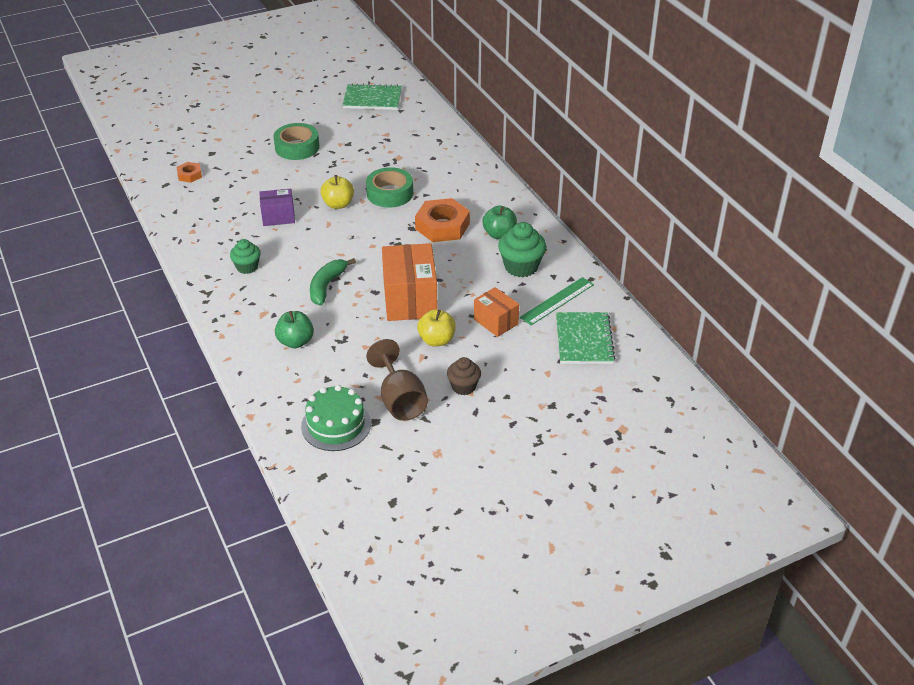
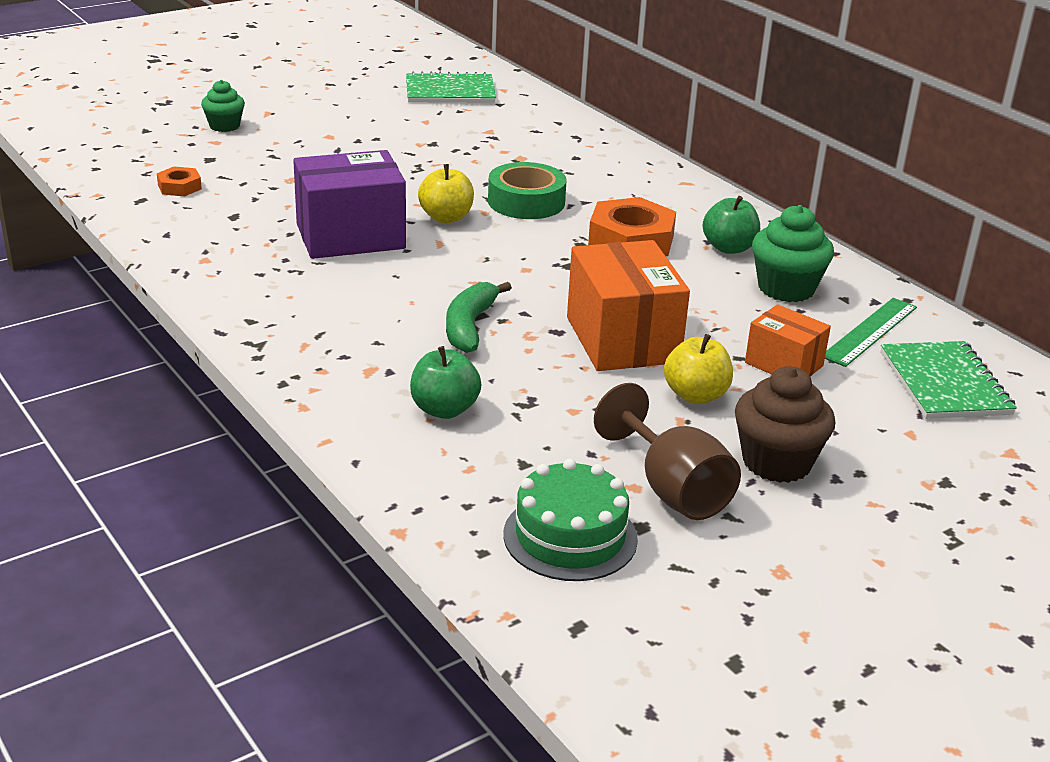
camera: 10 degrees left, 10 degrees down
(247, 267) = (318, 305): green cupcake -> green cupcake (224, 126)
(278, 217) = (350, 236): purple box -> purple box, size x1.76
(297, 147) = (351, 149): green tape -> none
(463, 387) = (776, 462): brown cupcake -> brown cupcake, size x1.57

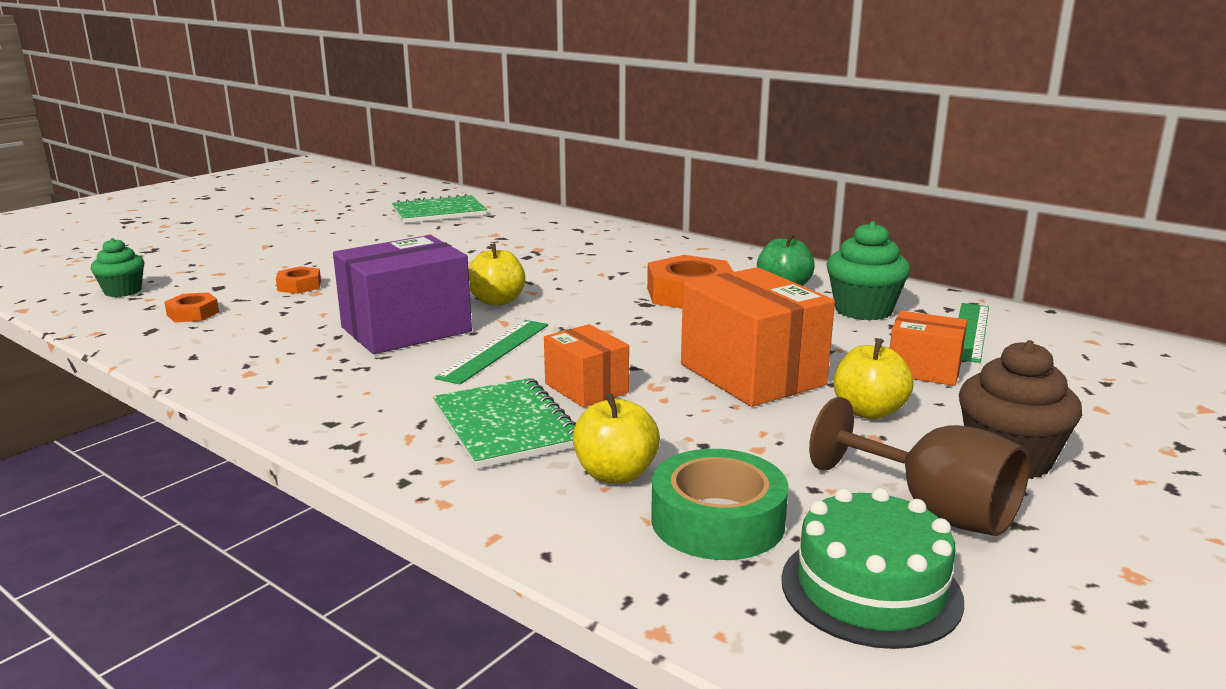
camera: 15 degrees left, 10 degrees down
(224, 126) = (224, 260): green cupcake -> green cupcake (123, 291)
(279, 169) = (299, 286): none -> orange nut
(414, 273) = (494, 350): none -> green ruler
(444, 409) = (615, 474): green apple -> yellow apple
(470, 326) = (586, 388): green banana -> orange box
(526, 202) = (567, 279): green tape -> green tape (717, 520)
(944, 383) = (1079, 361): green notebook -> green notebook (505, 426)

